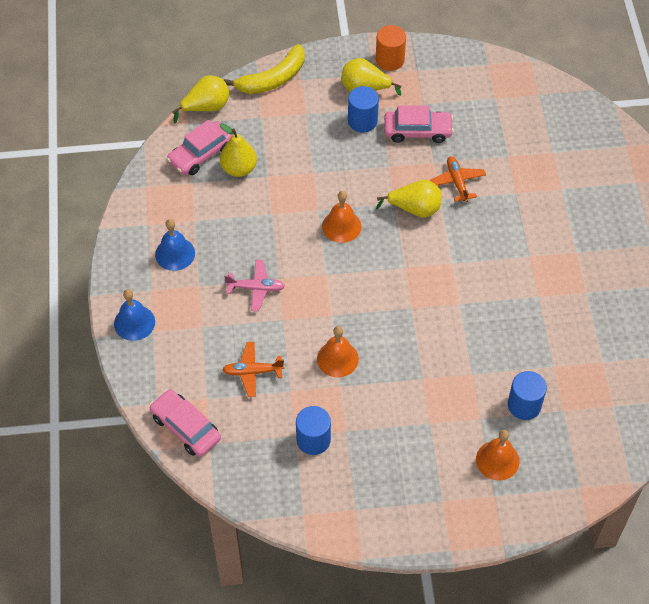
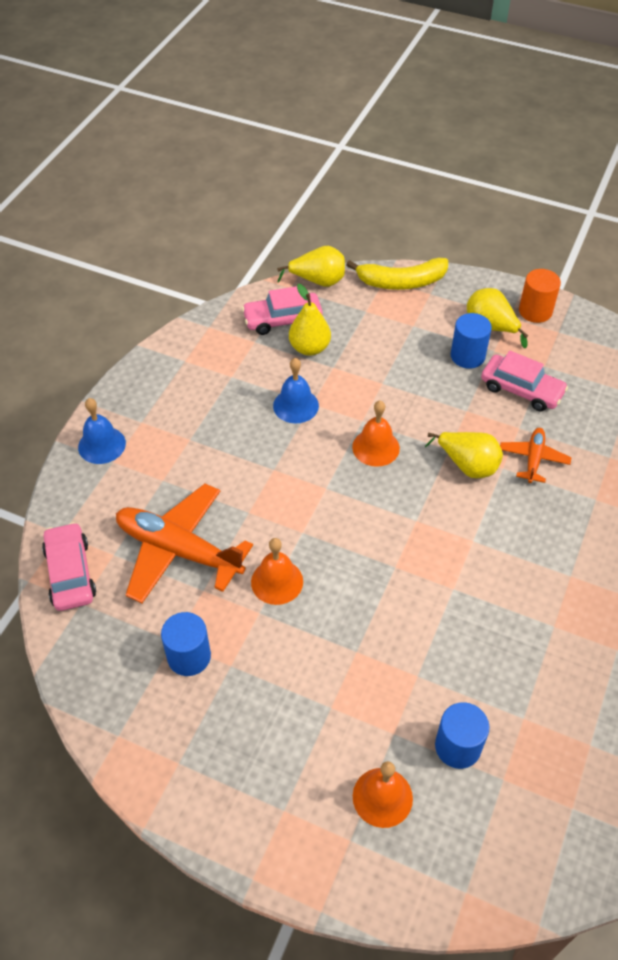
camera: 30 degrees right, 5 degrees down
(175, 253) = (189, 398): blue bell -> blue bell (296, 405)
(252, 372) = (179, 550): orange plane -> orange plane, size x1.95
(256, 288) = (243, 468): pink plane -> none

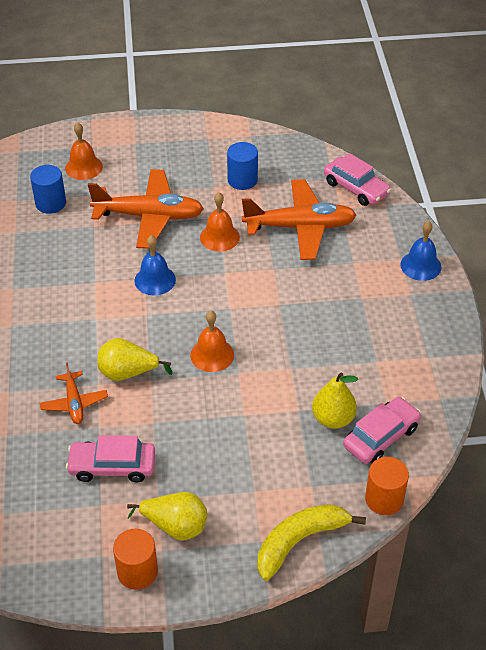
camera: 150 degrees right, 5 degrees down
(296, 405) = (302, 360): blue bell -> blue bell (155, 280)
(318, 281) = (384, 499): yellow pear -> orange cylinder
(340, 656) = (149, 216): none -> orange plane
(467, 356) = (181, 480): blue cylinder -> none

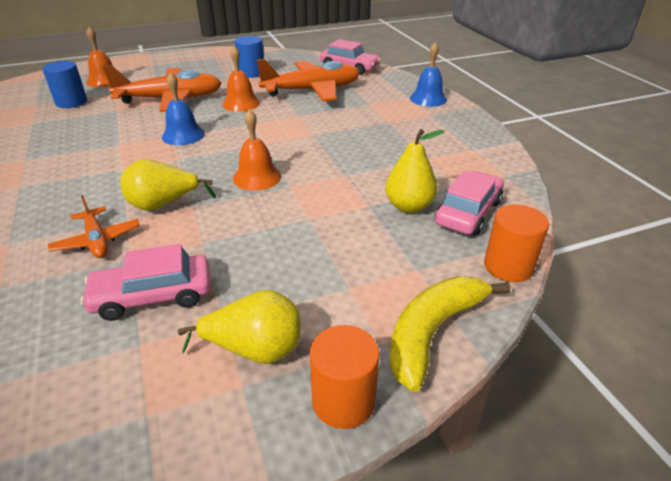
camera: 15 degrees left, 10 degrees down
(137, 572) = (209, 427): orange cylinder -> orange cylinder (343, 401)

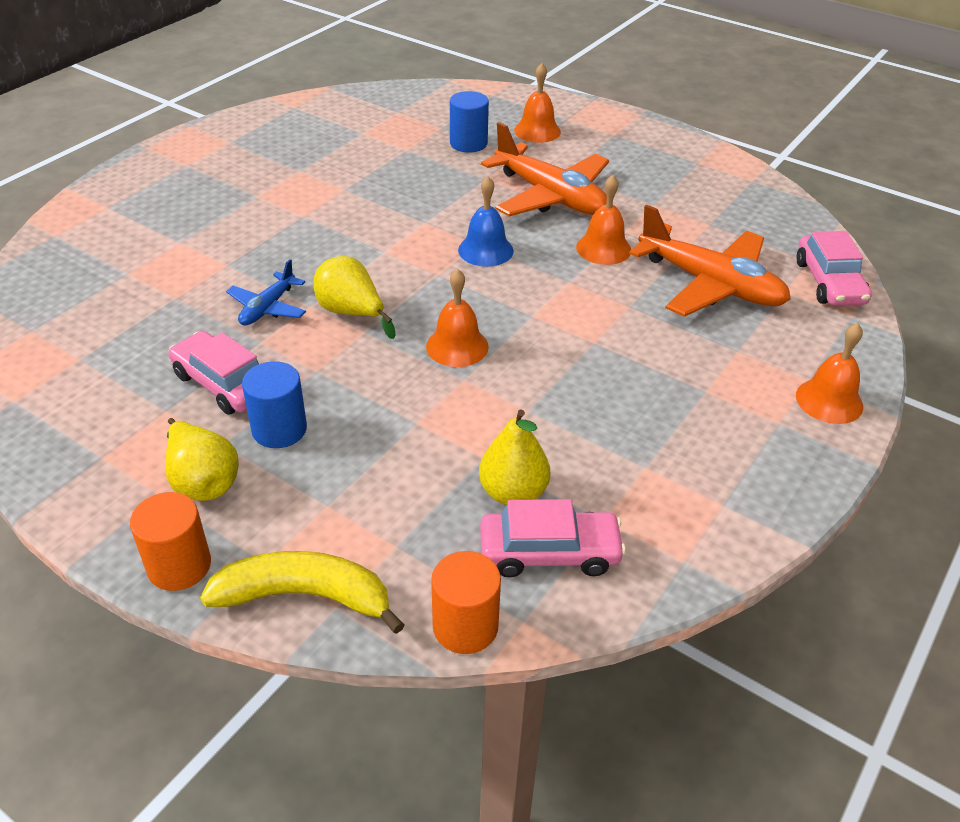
camera: 55 degrees right, 5 degrees up
(97, 240) = (268, 308): orange plane -> blue plane
(252, 73) = (693, 213): blue cylinder -> blue cylinder (279, 429)
(428, 99) = (829, 401): blue bell -> orange bell

